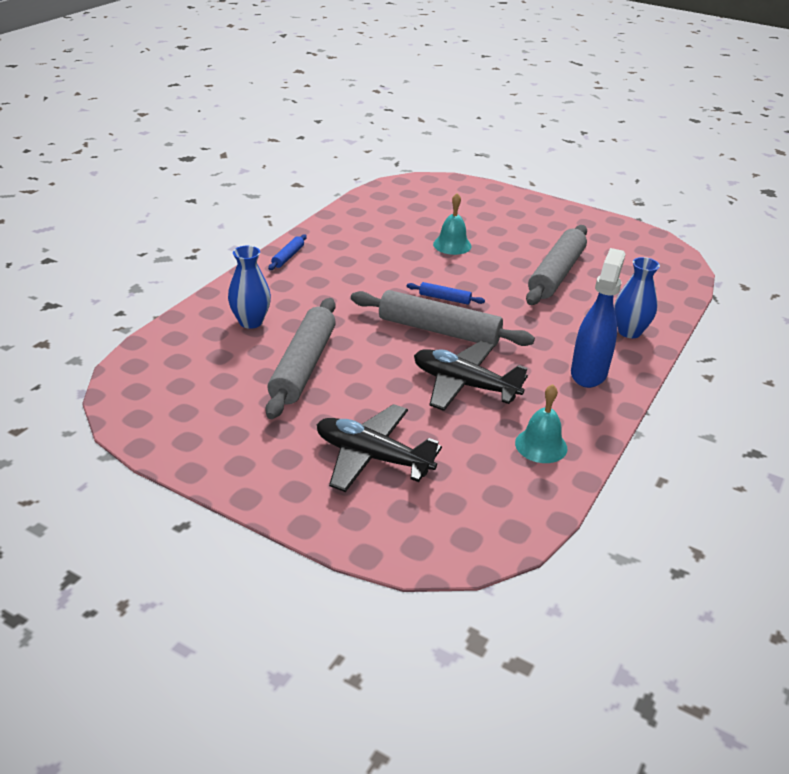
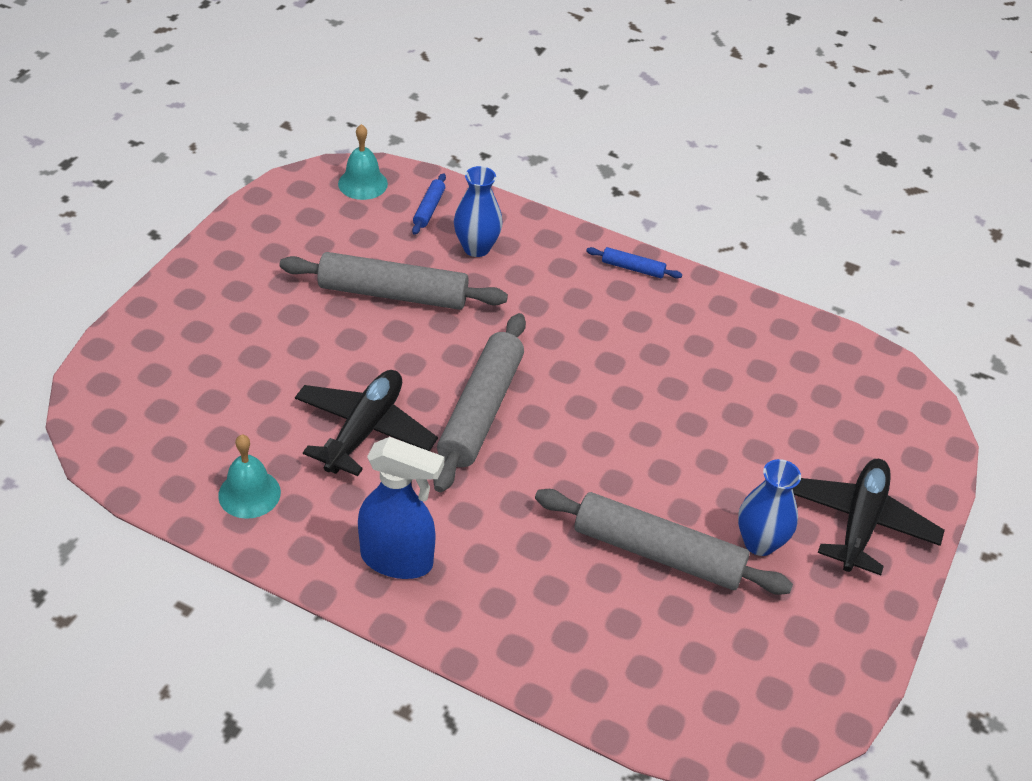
camera: 85 degrees right, 10 degrees up
(372, 457) = (235, 351): black plane -> black plane (860, 523)
(445, 298) = (560, 419): blue rolling pin -> blue rolling pin (429, 209)
(452, 245) = (714, 432): turquoise bell -> turquoise bell (362, 183)
(629, 332) = (506, 625): blue vase -> blue vase (759, 542)

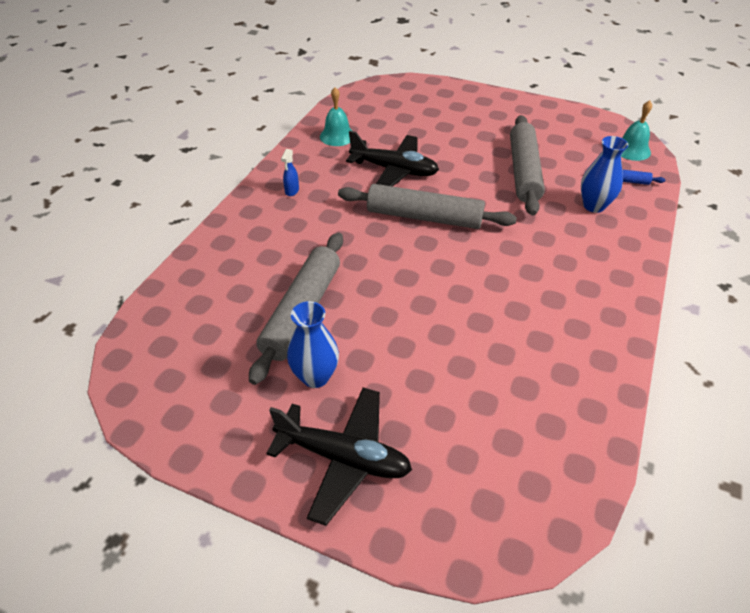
camera: 90 degrees right, 0 degrees up
(397, 560) = (292, 191): blue spray bottle -> blue spray bottle, size x0.43
(633, 268) = (620, 295): blue rolling pin -> none

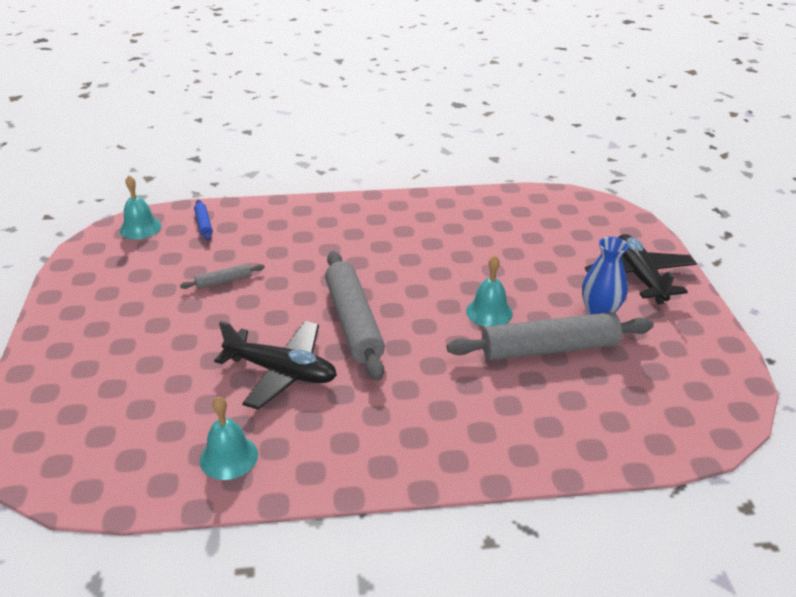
camera: 120 degrees left, 10 degrees down
(292, 191) = (386, 442): blue spray bottle -> none
(378, 298) = (489, 312): none -> turquoise bell
(394, 170) = (281, 372): black plane -> black plane turned 120 degrees clockwise
(524, 171) = (223, 281): grey rolling pin -> grey rolling pin, size x0.45
(594, 206) = (259, 233): blue vase -> none

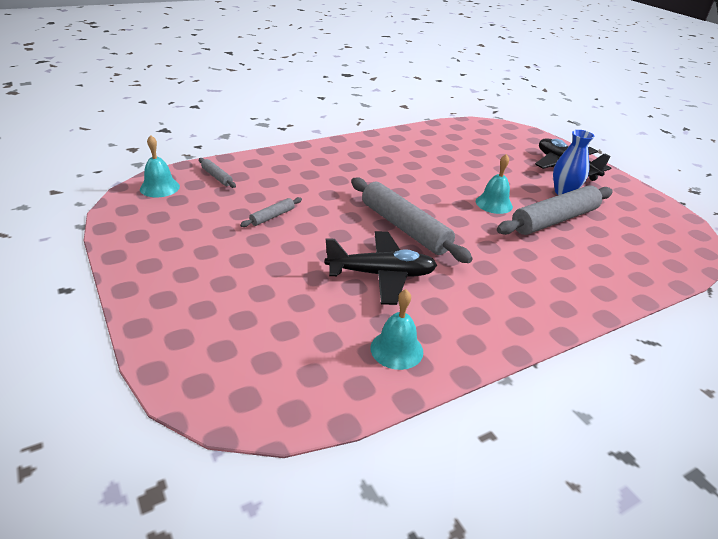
camera: 25 degrees left, 0 degrees up
(204, 224) = (217, 177): blue rolling pin -> grey rolling pin

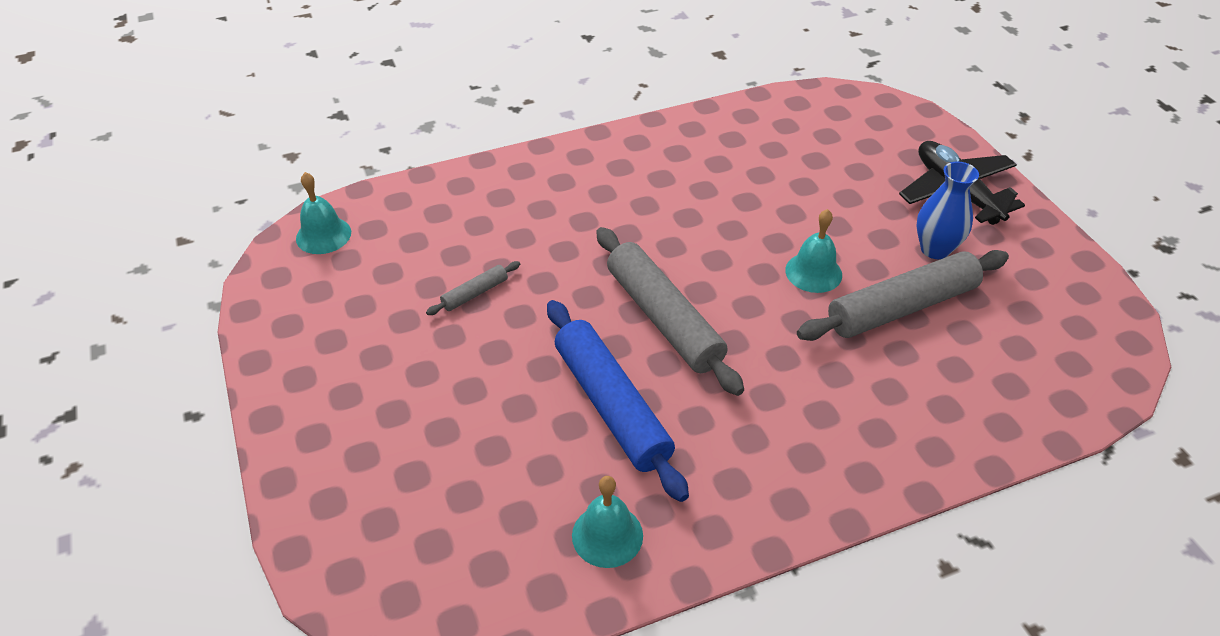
camera: 10 degrees right, 10 degrees up
(217, 177) = (405, 214): grey rolling pin -> none
(381, 275) = (611, 406): black plane -> blue rolling pin

